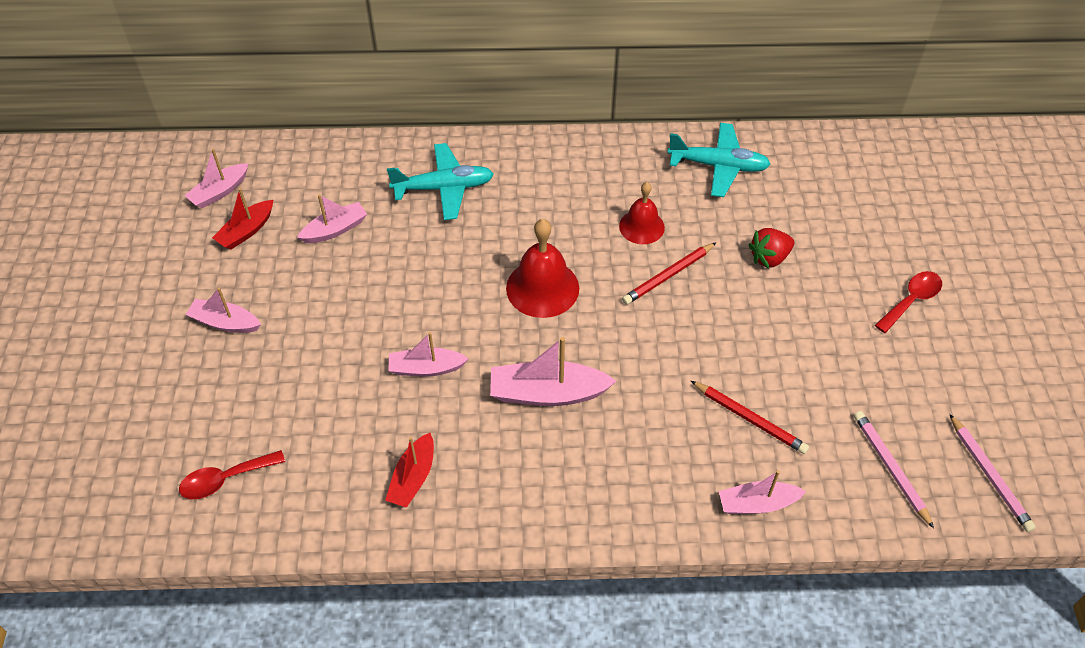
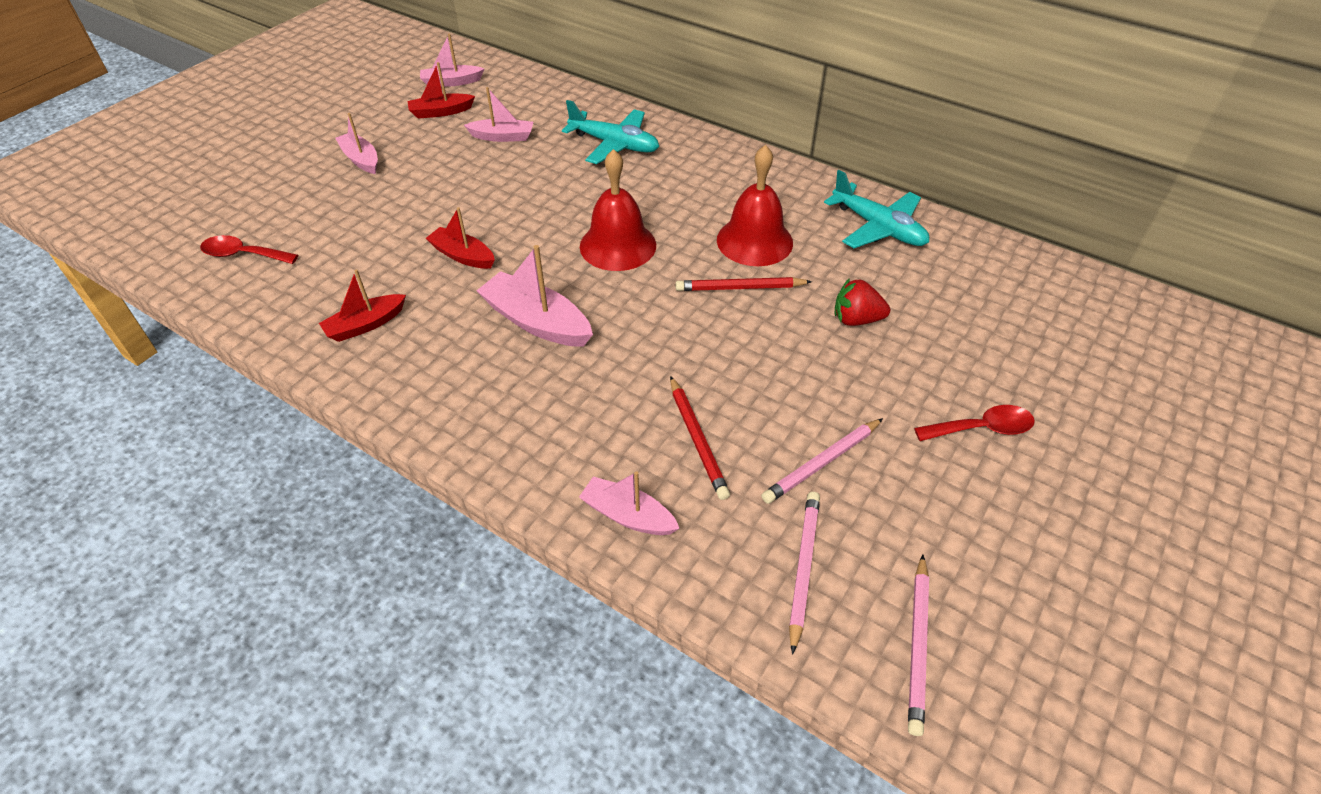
camera: 35 degrees right, 5 degrees down
(426, 368) = (462, 256): pink boat -> red boat
(641, 226) = (754, 241): red bell -> red bell, size x1.54
(840, 386) = (821, 463): none -> pink pencil

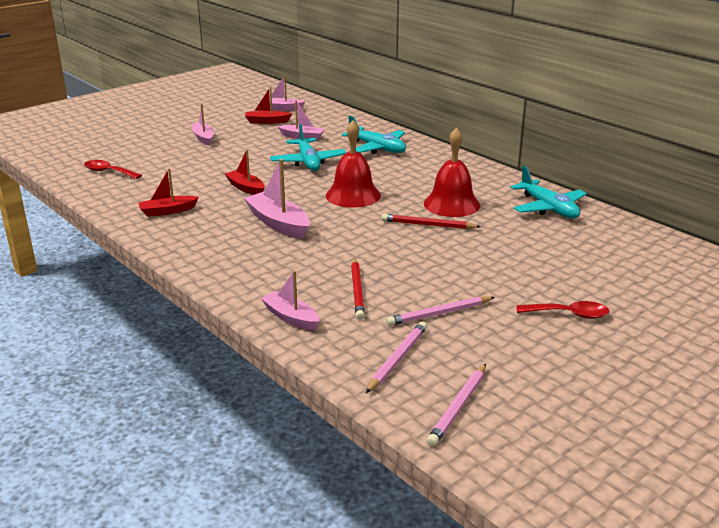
camera: 15 degrees right, 20 degrees down
(530, 187) = (308, 162): none -> turquoise plane
(856, 319) = (505, 250): red strawberry -> none

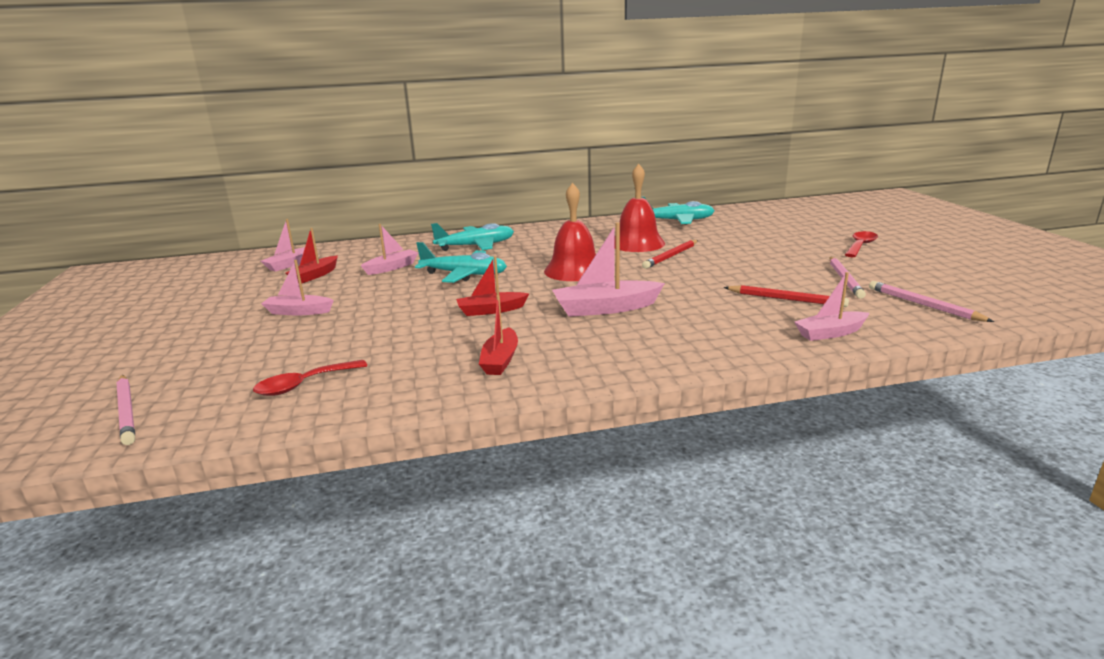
camera: 60 degrees left, 5 degrees down
(458, 407) = (1005, 298): pink pencil -> pink pencil (126, 411)

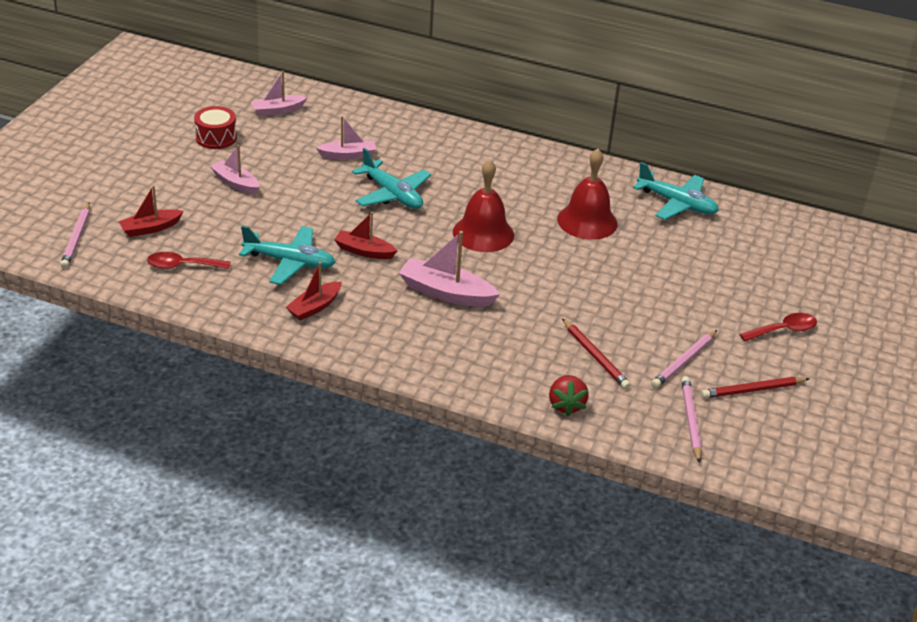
camera: 30 degrees right, 15 degrees up
(243, 293) = (216, 138): none -> red drum
(315, 275) = (283, 137): red boat -> red boat (150, 228)
(476, 246) = (446, 155): turquoise plane -> turquoise plane (290, 262)
(670, 256) = (588, 255): red pencil -> red pencil (752, 390)
(830, 333) = (566, 405): pink boat -> red strawberry

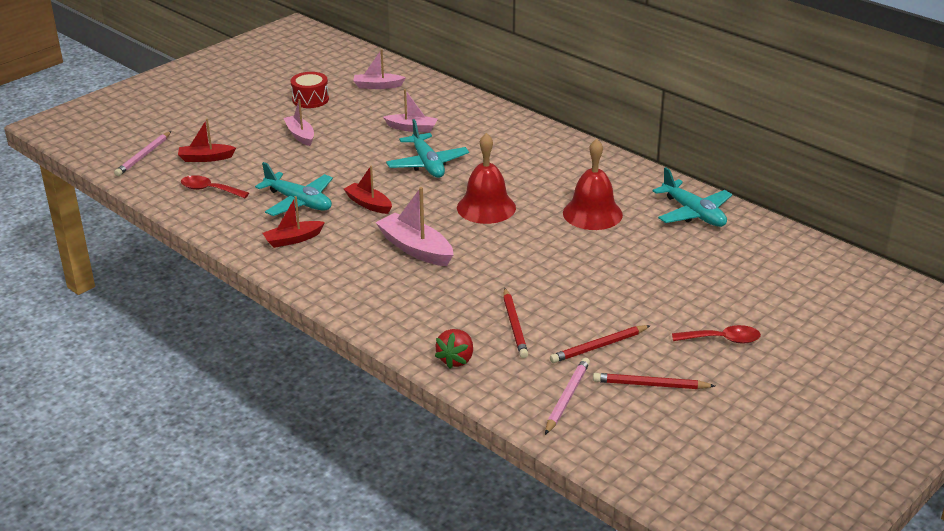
camera: 25 degrees right, 5 degrees down
(683, 361) = (598, 346): pink pencil -> red pencil

